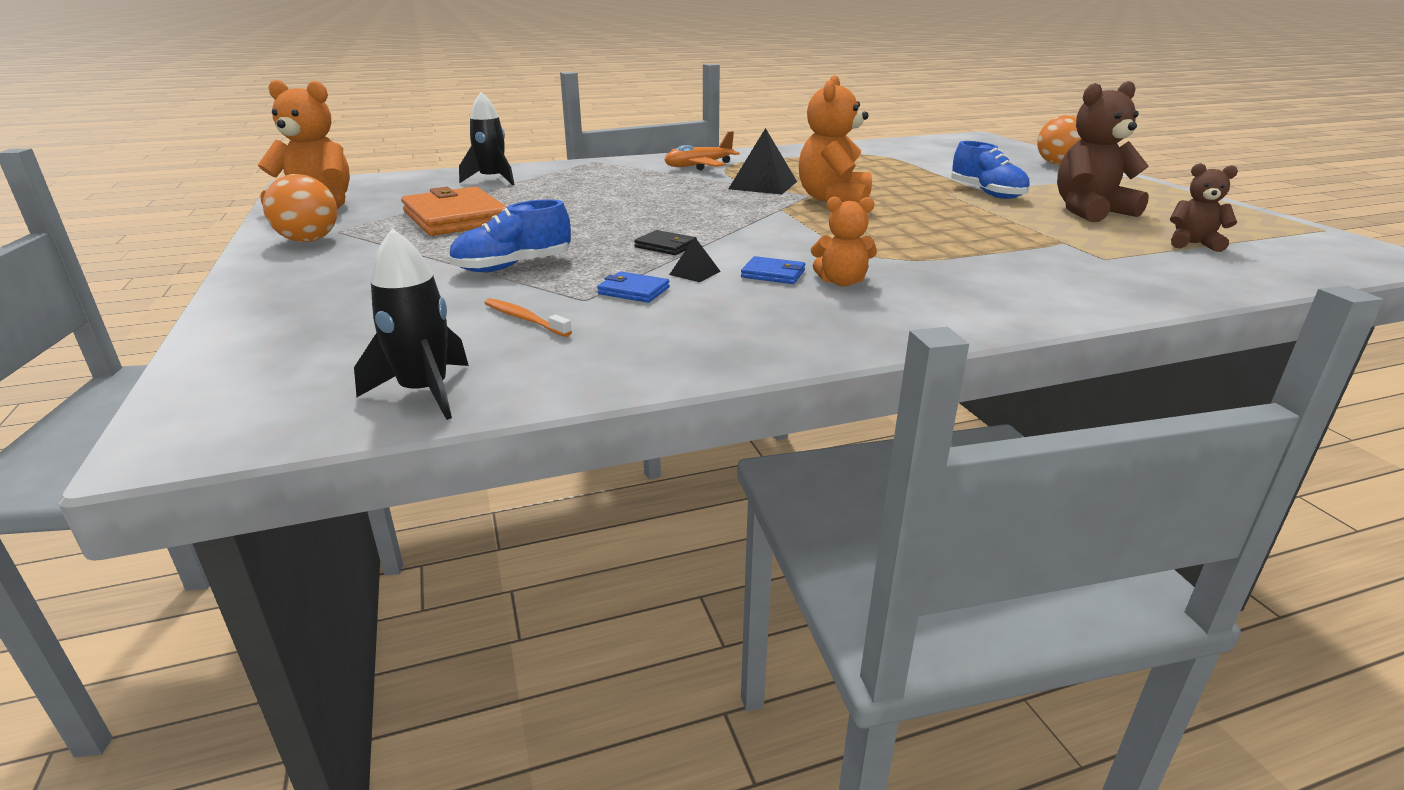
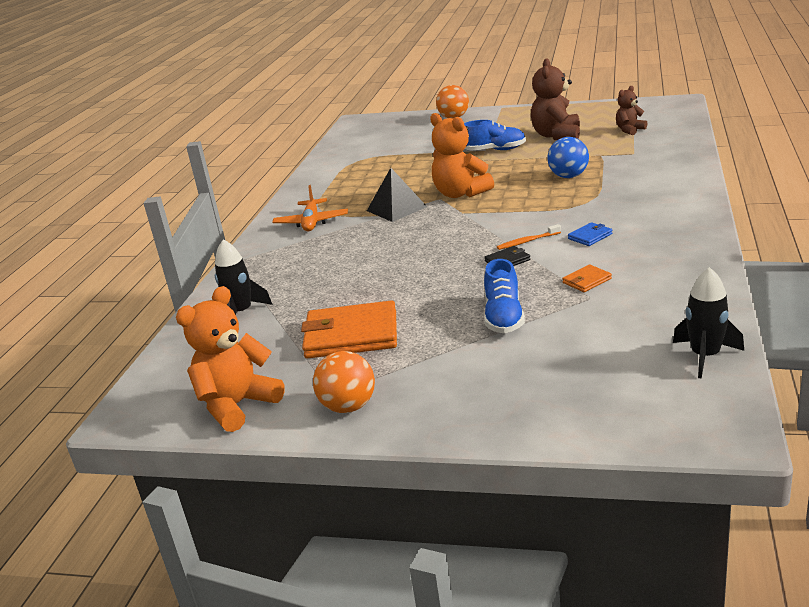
camera: 55 degrees left, 0 degrees up
(524, 319) = (611, 319): orange toothbrush -> orange toothbrush (527, 241)
(633, 291) = (586, 281): blue wallet -> orange wallet
(695, 273) = (569, 258): black pyramid -> none
(842, 282) = (618, 221): orange teddy bear -> none
(958, 236) = (569, 176): none -> blue ball

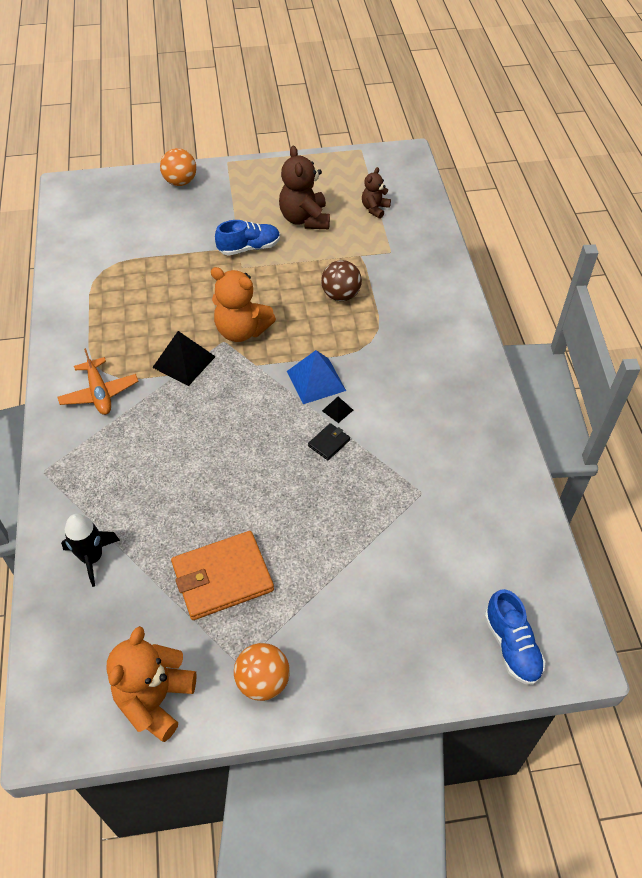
camera: 25 degrees left, 25 degrees up
(504, 317) = (355, 531): blue shoe -> blue shoe (511, 646)
(515, 223) = (316, 380): none -> blue pyramid
(527, 241) = (337, 410): orange toothbrush -> black pyramid
(569, 176) = (341, 295): blue ball -> brown ball
(586, 281) = (411, 468): orange wallet -> none
(590, 236) = (392, 397): blue wallet -> none
(705, 356) = (536, 562): black rocket -> none

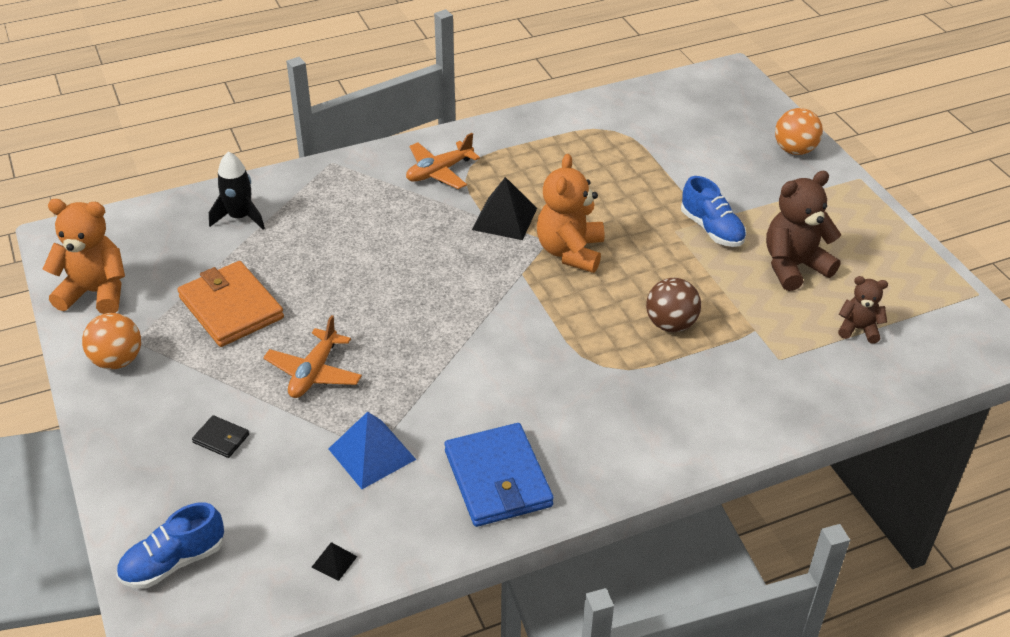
camera: 75 degrees right, 10 degrees down
(316, 380) = (517, 328): blue pyramid -> blue pyramid (372, 454)
(326, 522) = (314, 372): none -> orange plane
(329, 443) = (426, 355): black wallet -> black wallet (221, 438)
(337, 410) = (477, 354): black pyramid -> black pyramid (334, 561)
(465, 422) = (498, 479): none -> blue wallet

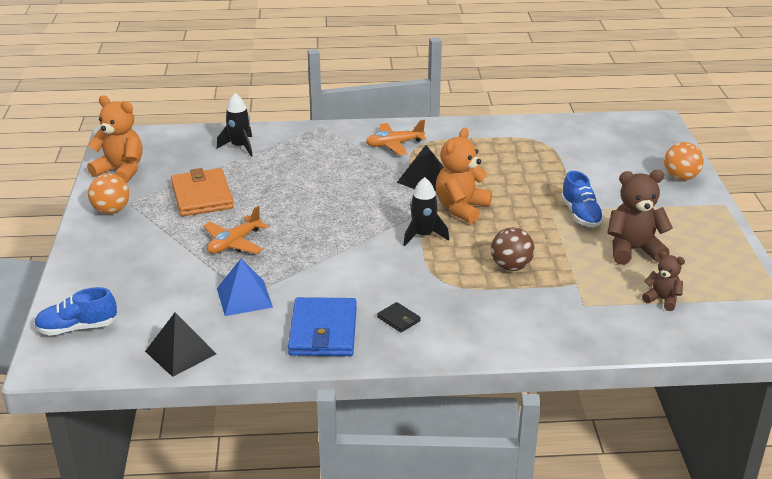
camera: 20 degrees right, 10 degrees down
(221, 438) = (150, 267): black wallet -> black wallet (399, 319)
(334, 561) = (180, 352): black pyramid -> black pyramid, size x2.08
(545, 303) = (423, 235): none -> black rocket

